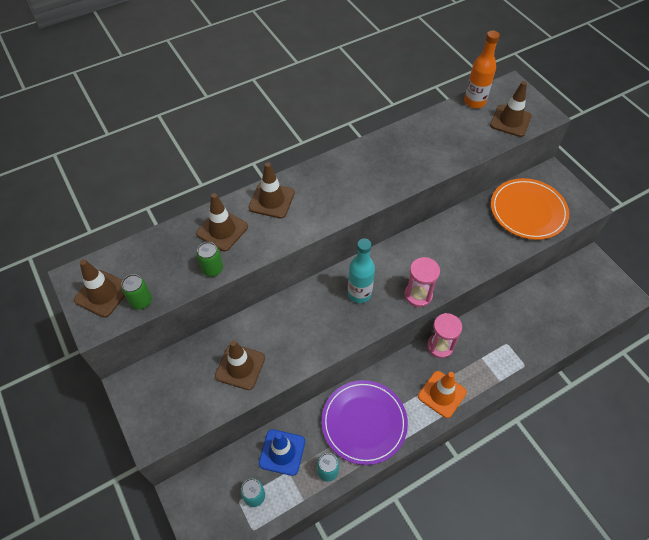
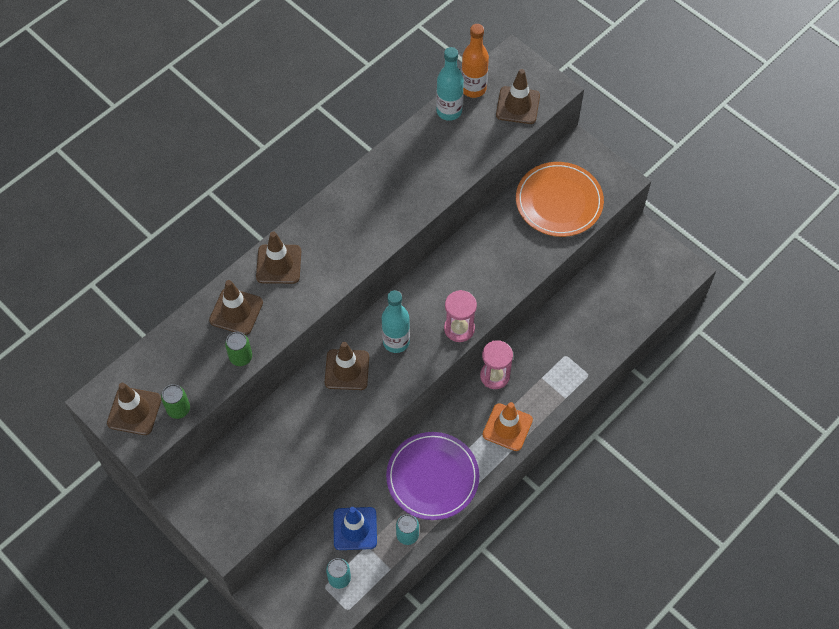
camera: 15 degrees left, 5 degrees up
(240, 367) = (292, 451): brown traffic cone -> brown traffic cone (347, 370)
(450, 114) = (449, 111): none -> turquoise bottle

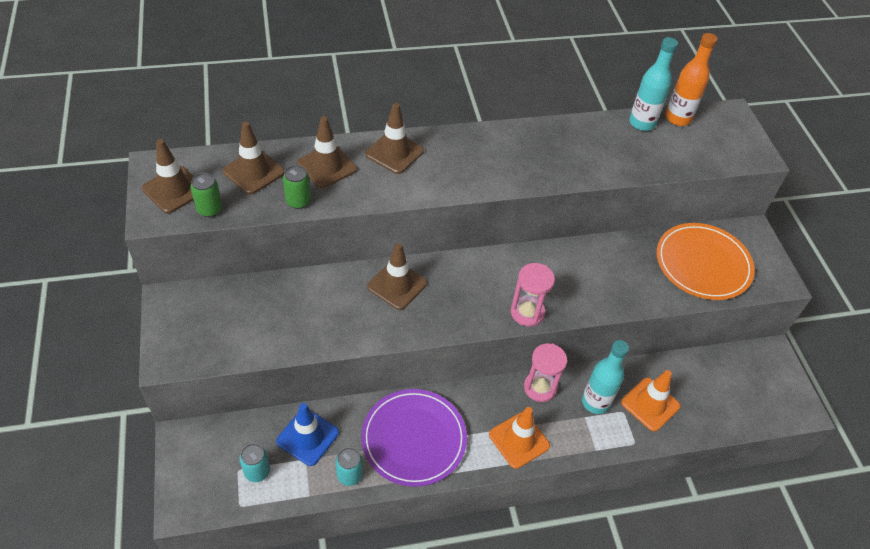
camera: 30 degrees right, 10 degrees down
(396, 342) = (459, 289): turquoise bottle -> turquoise bottle (595, 402)
(518, 105) = (712, 150): brown traffic cone -> brown traffic cone (253, 172)
(581, 336) = (650, 404): none -> orange traffic cone

